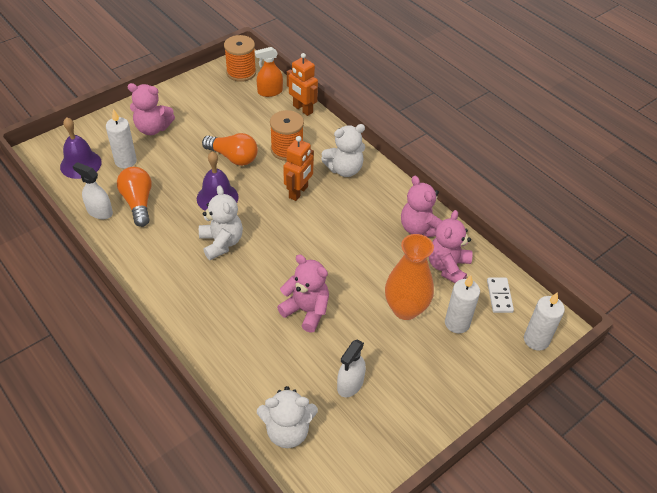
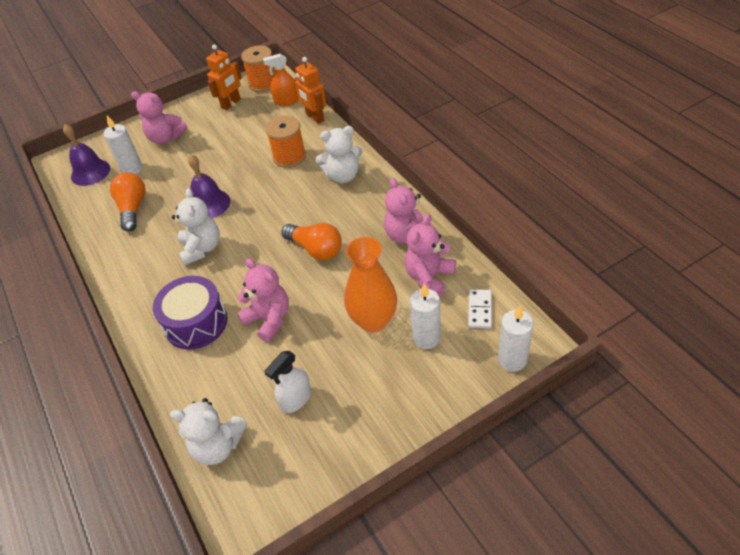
camera: 15 degrees right, 0 degrees up
(99, 212) = (95, 217): white spray bottle -> none
(233, 157) = (235, 165): orange light bulb -> orange light bulb (316, 249)
(235, 316) = (196, 323): none -> purple drum
(298, 192) = (291, 199): orange robot -> orange robot (231, 103)

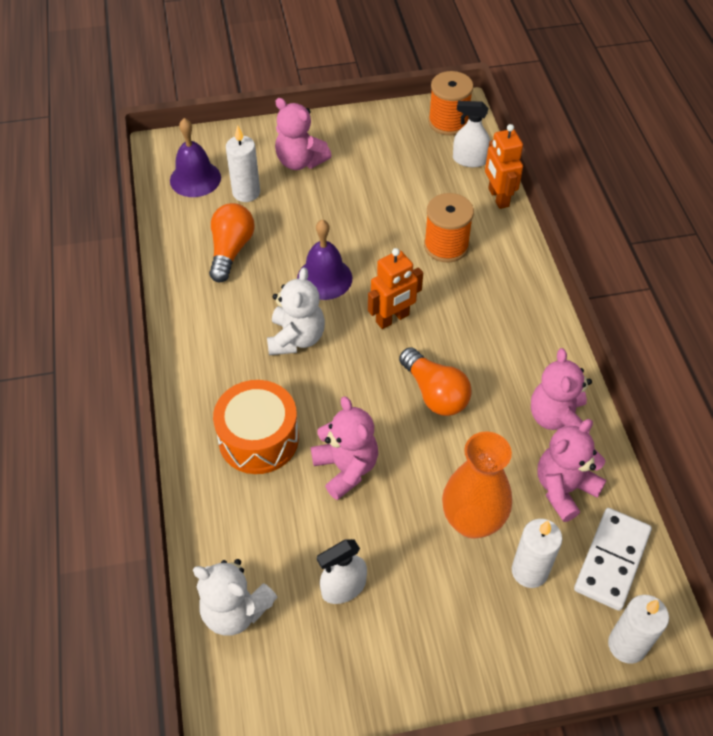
camera: 15 degrees right, 5 degrees up
(196, 323) = (258, 438): purple drum -> orange drum
(231, 103) = (397, 138): orange robot -> orange robot (392, 319)
(286, 101) = (469, 160): orange spray bottle -> white spray bottle
(343, 176) = (504, 299): white teddy bear -> none
(479, 310) = (611, 560): white domino -> white domino, size x1.61

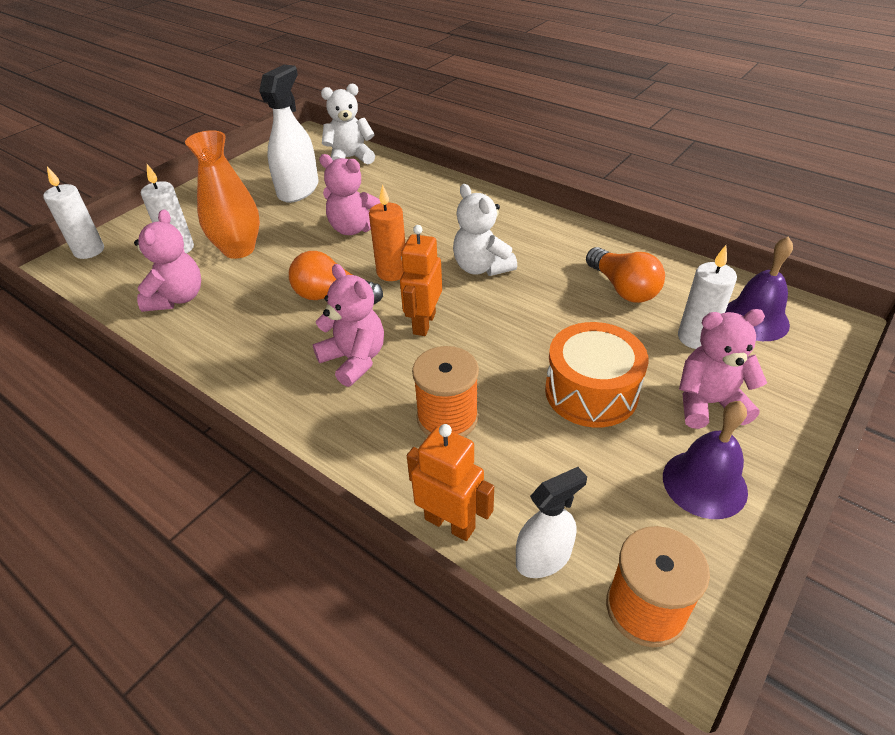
camera: 140 degrees right, 10 degrees down
(258, 438) = (429, 211): orange drum -> orange drum (591, 392)
(324, 278) = (520, 316): purple bell -> purple bell (704, 483)
(343, 588) = (298, 189): white spray bottle -> white spray bottle, size x1.65
(366, 385) = (392, 272): none -> orange candle
(557, 419) = (210, 337): pink teddy bear -> pink teddy bear (354, 360)
(611, 560) = (117, 281): white domino -> none

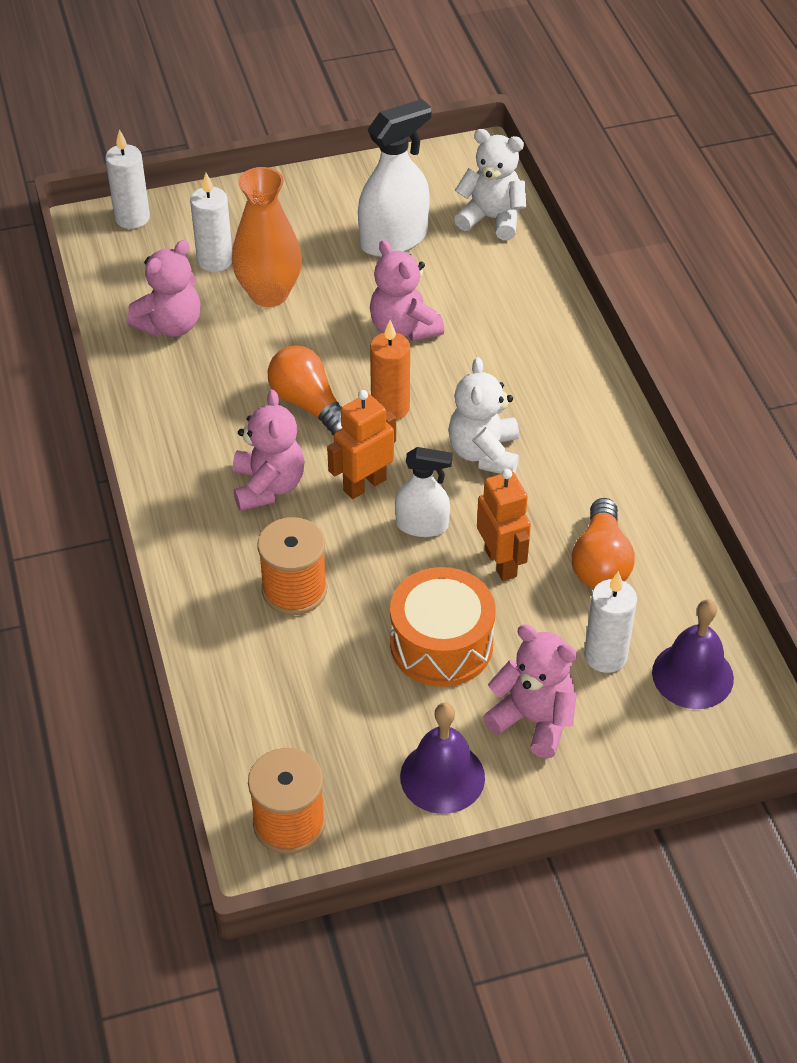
camera: 35 degrees right, 5 degrees up
(450, 523) = (212, 675): orange robot -> orange robot (501, 563)
(543, 558) = (254, 743): white spray bottle -> white spray bottle (422, 525)

